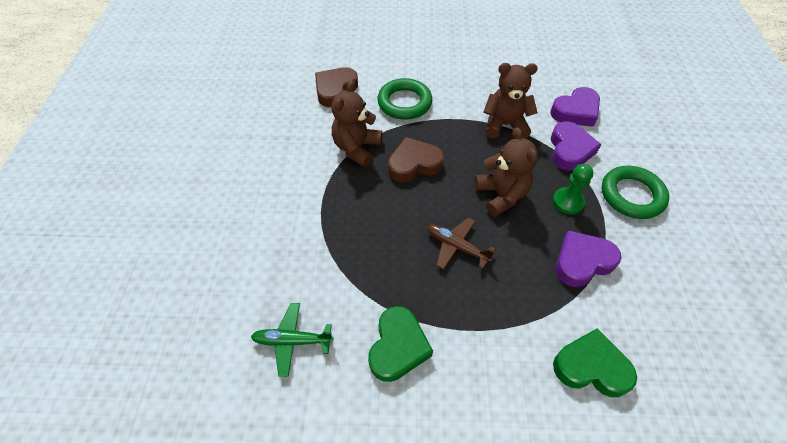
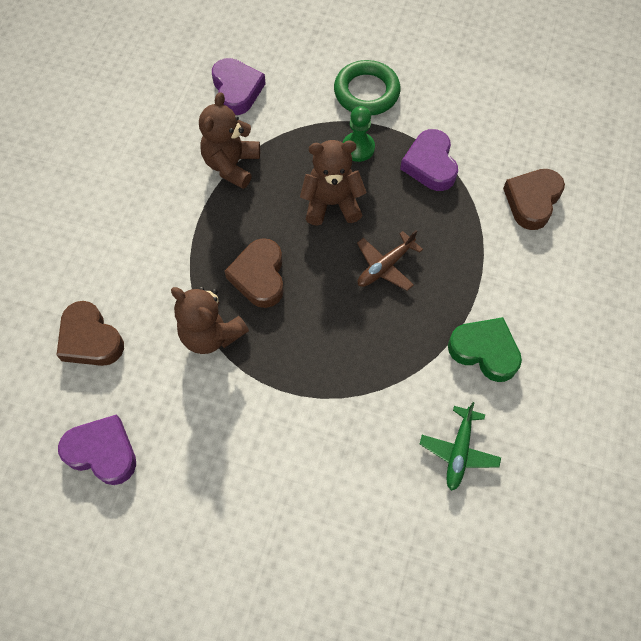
camera: 75 degrees left, 10 degrees up
(404, 103) = (151, 260): green ring -> none
(570, 150) = (291, 118): purple heart -> purple heart (102, 452)
(591, 367) = (532, 201): green heart -> brown heart

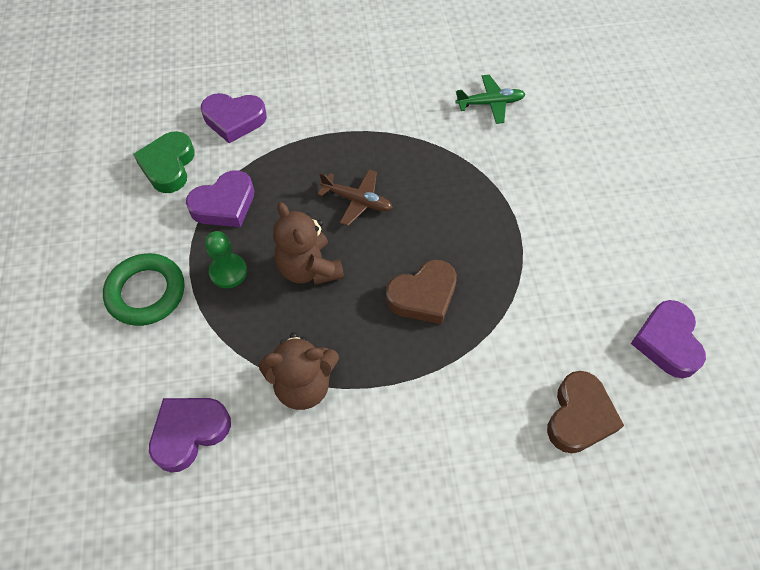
camera: 115 degrees left, 5 degrees down
(211, 334) = (505, 309): brown teddy bear -> none
(484, 351) = (399, 111): green heart -> green heart (168, 166)
(532, 201) = (234, 120): brown heart -> purple heart

